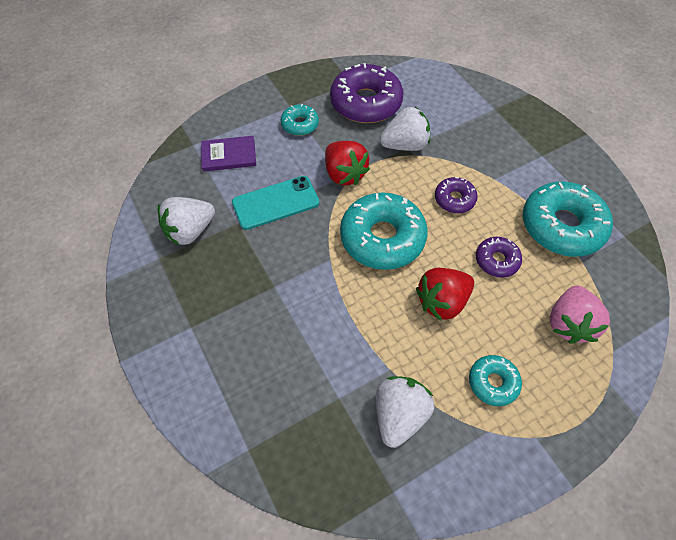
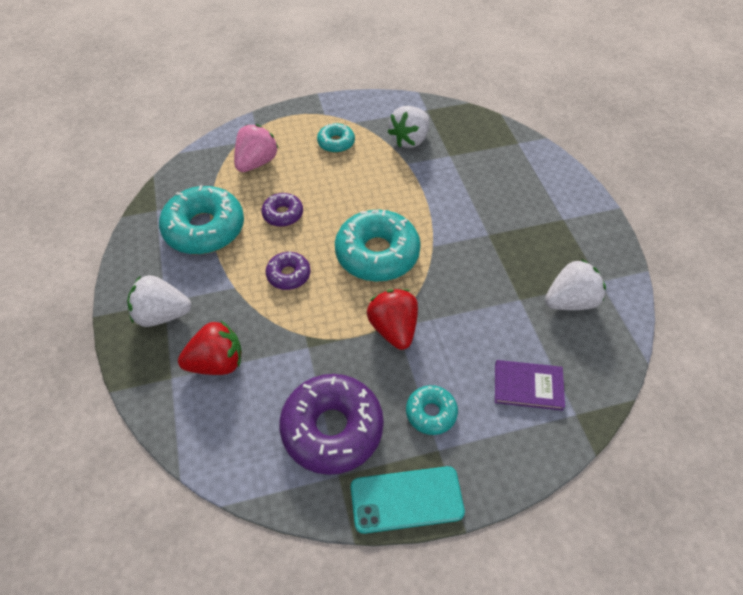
camera: 165 degrees left, 5 degrees down
(275, 203) = (477, 312): turquoise phone -> turquoise phone (406, 499)
(405, 145) = (310, 350): white strawberry -> white strawberry (162, 315)
(442, 301) = (347, 195): red strawberry -> red strawberry (217, 363)

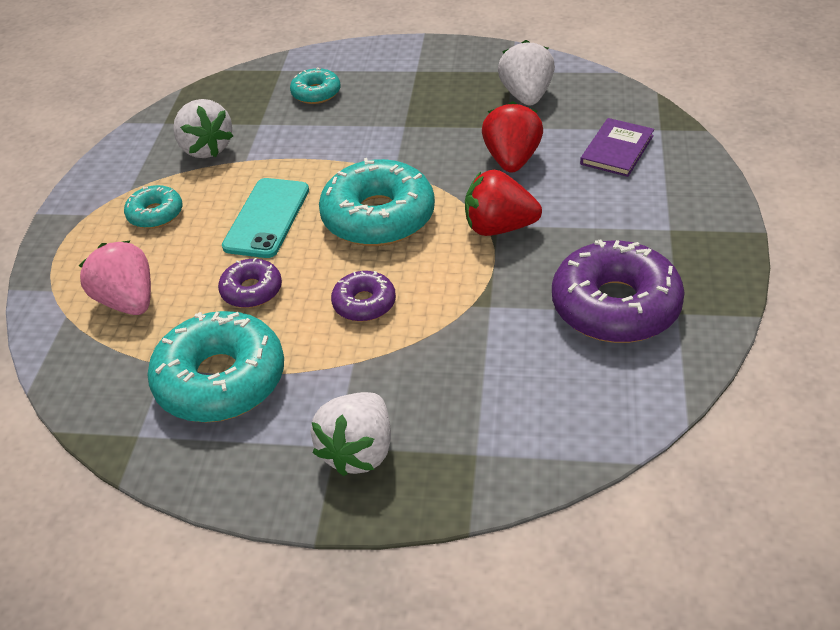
camera: 65 degrees left, 10 degrees down
(217, 363) = (474, 399): red strawberry -> red strawberry (512, 160)
(406, 499) = (721, 265): turquoise phone -> turquoise phone (267, 218)
(431, 413) = (623, 224): turquoise donut -> turquoise donut (316, 93)

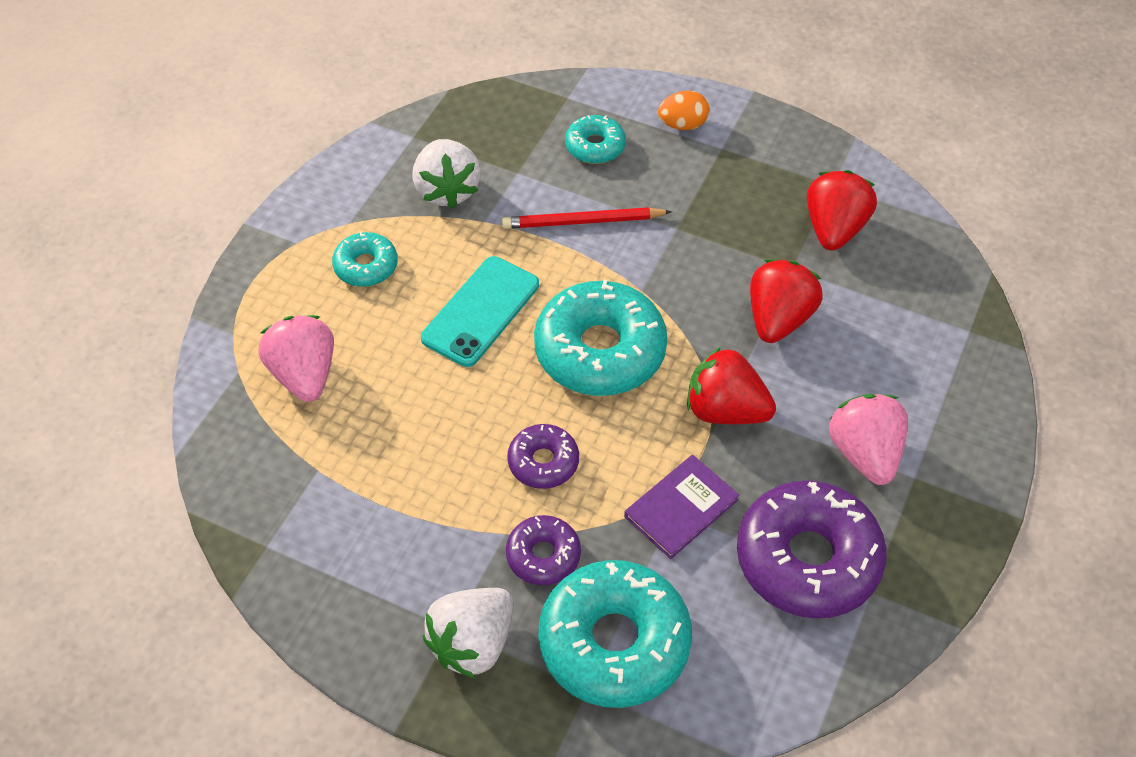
camera: 15 degrees right, 10 degrees up
(220, 380) = (366, 508): turquoise donut -> turquoise donut (614, 642)
(251, 290) = (433, 404): purple donut -> purple donut (543, 555)
(327, 140) = (582, 222): none -> red pencil
(379, 64) = (682, 125): none -> orange egg
(526, 96) = (834, 229): white strawberry -> red strawberry
(617, 150) = (905, 344): purple book -> purple book (681, 508)
(623, 225) = (864, 453): none -> pink strawberry

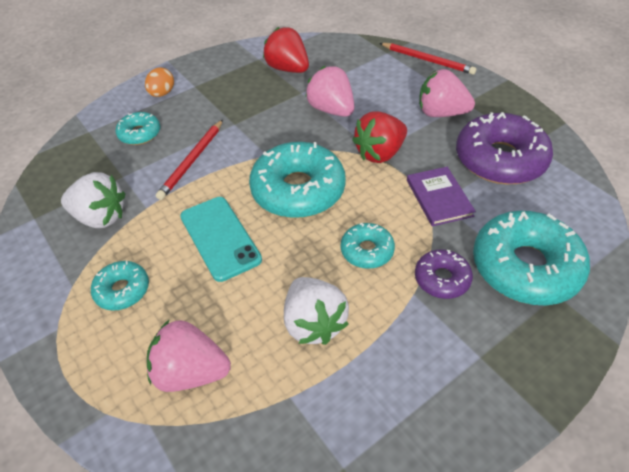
camera: 60 degrees left, 5 degrees down
(473, 643) = (497, 348): white strawberry -> white strawberry (314, 323)
(543, 462) = (367, 251): purple donut -> turquoise donut
(778, 319) = (331, 110): red strawberry -> pink strawberry
(989, 391) = (427, 60): none -> red pencil

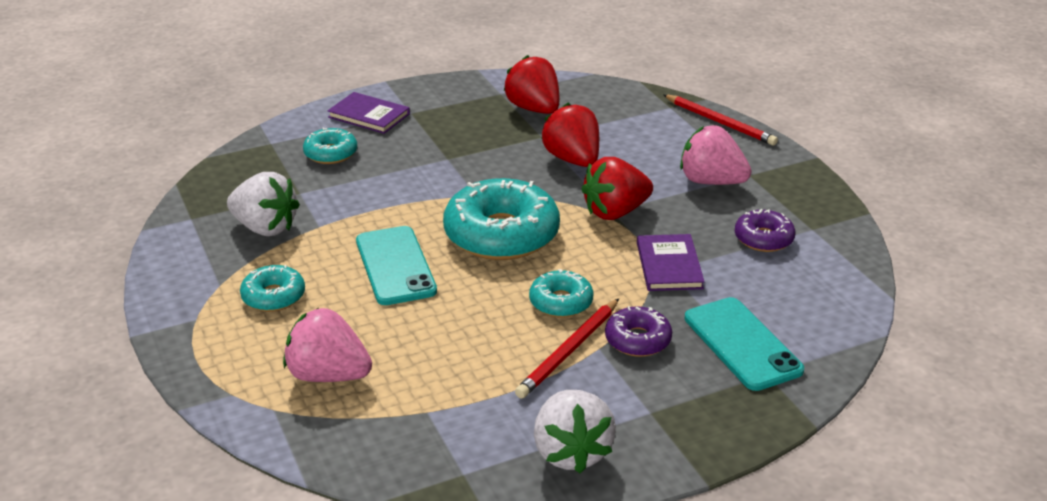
camera: 10 degrees right, 15 degrees down
(162, 94) = (369, 115): orange egg -> purple book
(192, 161) = (385, 189): red pencil -> red pencil (569, 351)
(314, 323) = (475, 356): white strawberry -> white strawberry (571, 452)
(331, 110) = (573, 160): pink strawberry -> red strawberry
(500, 159) = (763, 239): purple donut -> purple donut, size x0.51
(525, 267) = (742, 344): turquoise donut -> turquoise phone

